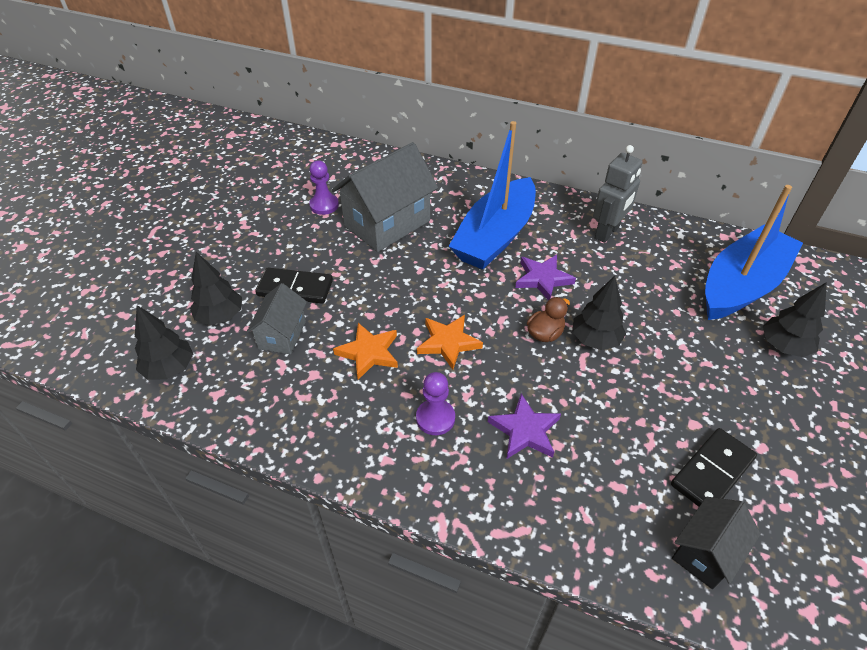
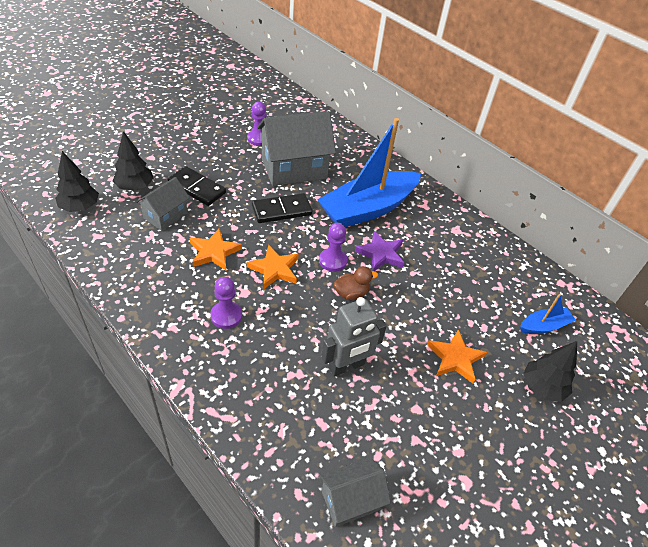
camera: 20 degrees right, 0 degrees up
(501, 307) = (333, 261): none -> purple pawn
(525, 430) = (283, 353): purple star -> none
(595, 340) = (387, 314): black tree -> none
(607, 232) = (461, 240): grey robot -> grey robot (346, 366)
(690, 355) = (455, 358): none -> orange star
(705, 552) = (350, 500): black house -> grey house
(712, 472) = (403, 449): black domino -> black domino (281, 210)
(741, 285) = (544, 326): blue boat -> blue boat, size x0.45

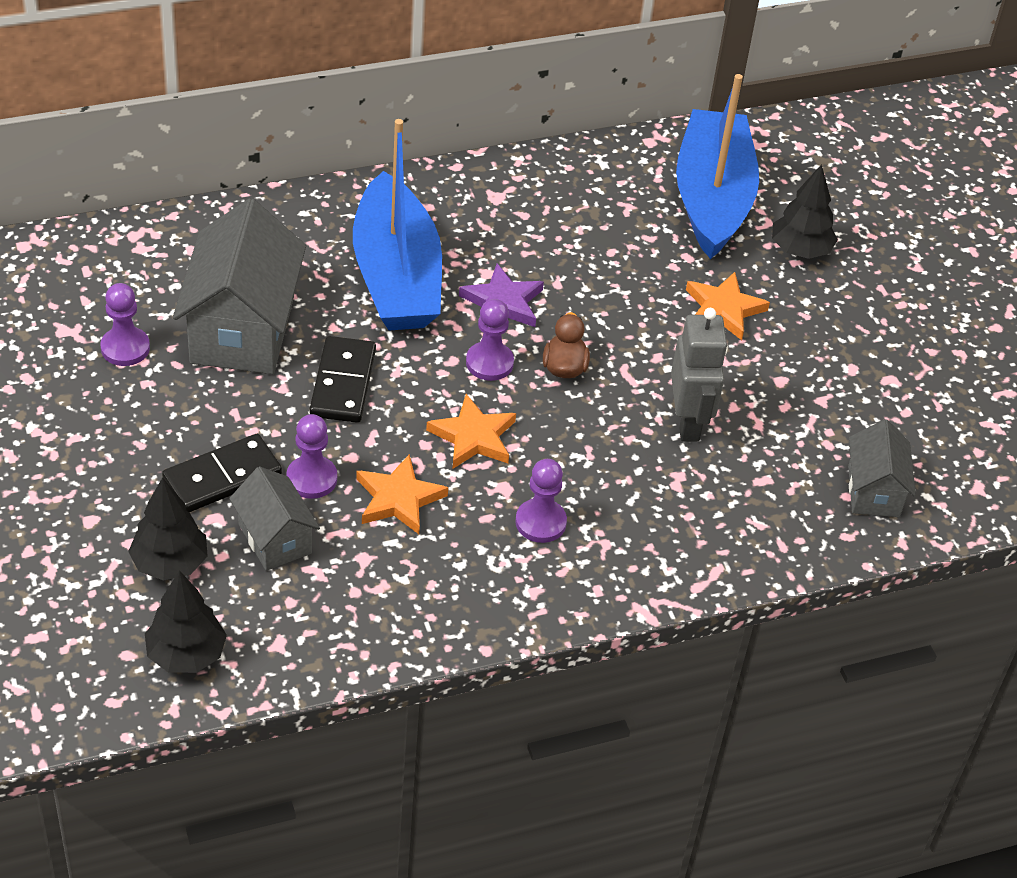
camera: 65 degrees left, 0 degrees up
(211, 217) = (311, 479): none -> purple pawn
(544, 326) = (712, 198): blue boat -> blue boat, size x2.24

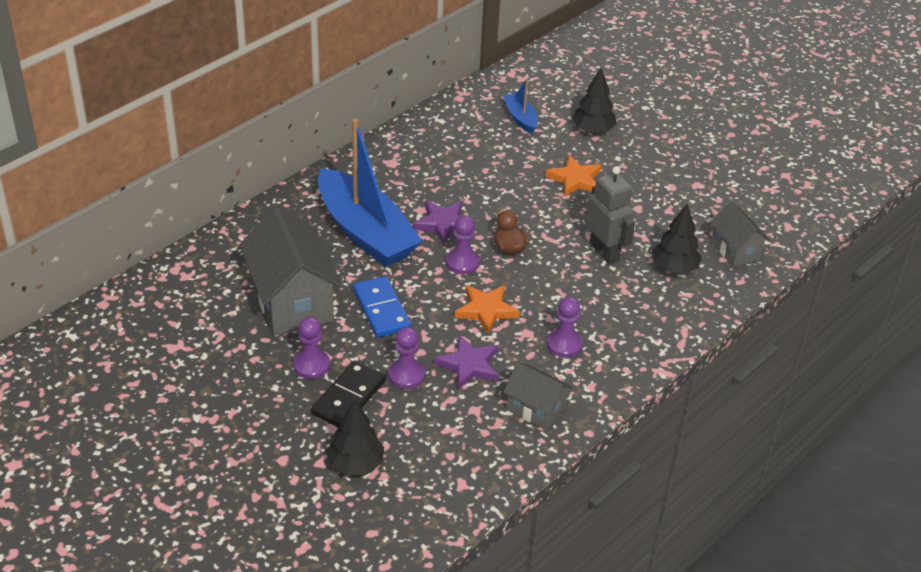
camera: 25 degrees left, 5 degrees down
(125, 348) = (223, 342): purple pawn -> purple pawn (311, 365)
(186, 655) = (409, 516): black tree -> black tree (674, 268)
(274, 539) = (411, 421): grey house -> grey house (535, 409)
(343, 383) = (381, 309): black domino -> blue domino
(398, 499) = (469, 365): orange star -> purple star
(712, 198) = (520, 118): blue boat -> blue boat, size x0.45

